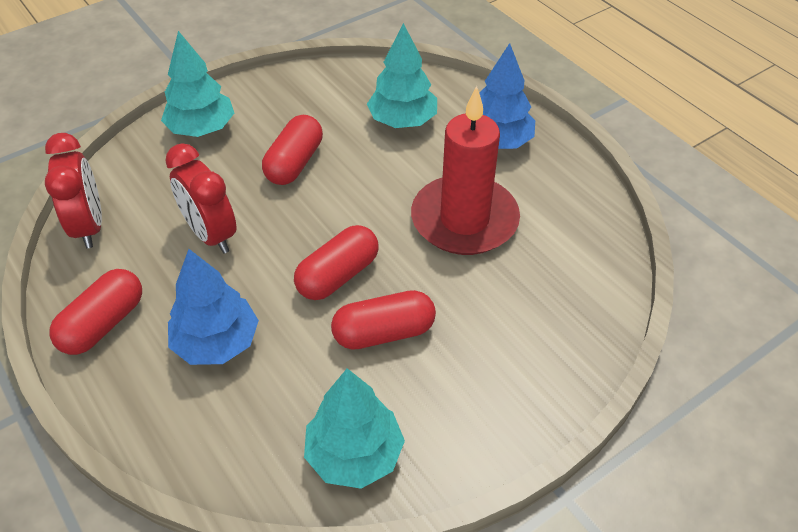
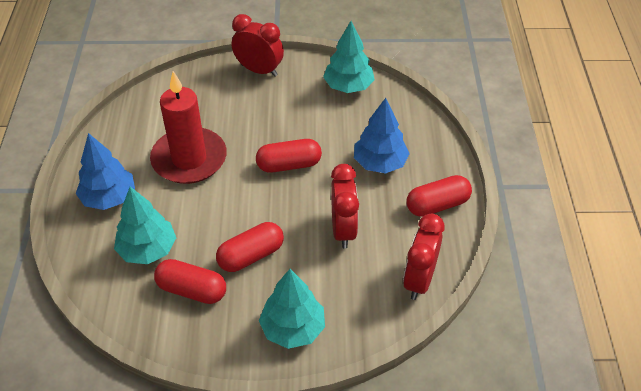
camera: 145 degrees left, 0 degrees up
(384, 333) = (291, 125): red capsule -> red capsule (192, 290)
(519, 400) = (259, 70): none -> red clock

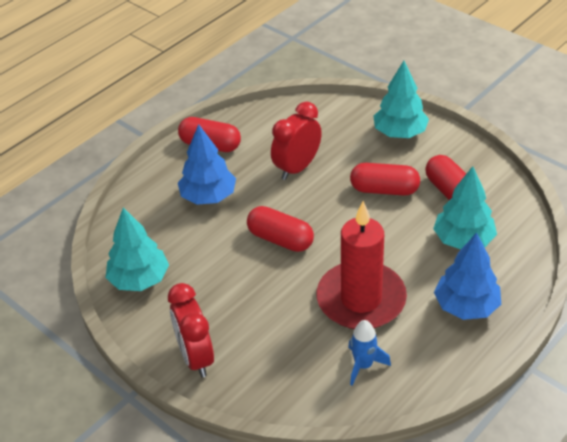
camera: 135 degrees left, 5 degrees down
(151, 122) = (363, 365): none -> blue rocket
(419, 280) = (285, 113): red clock -> none

